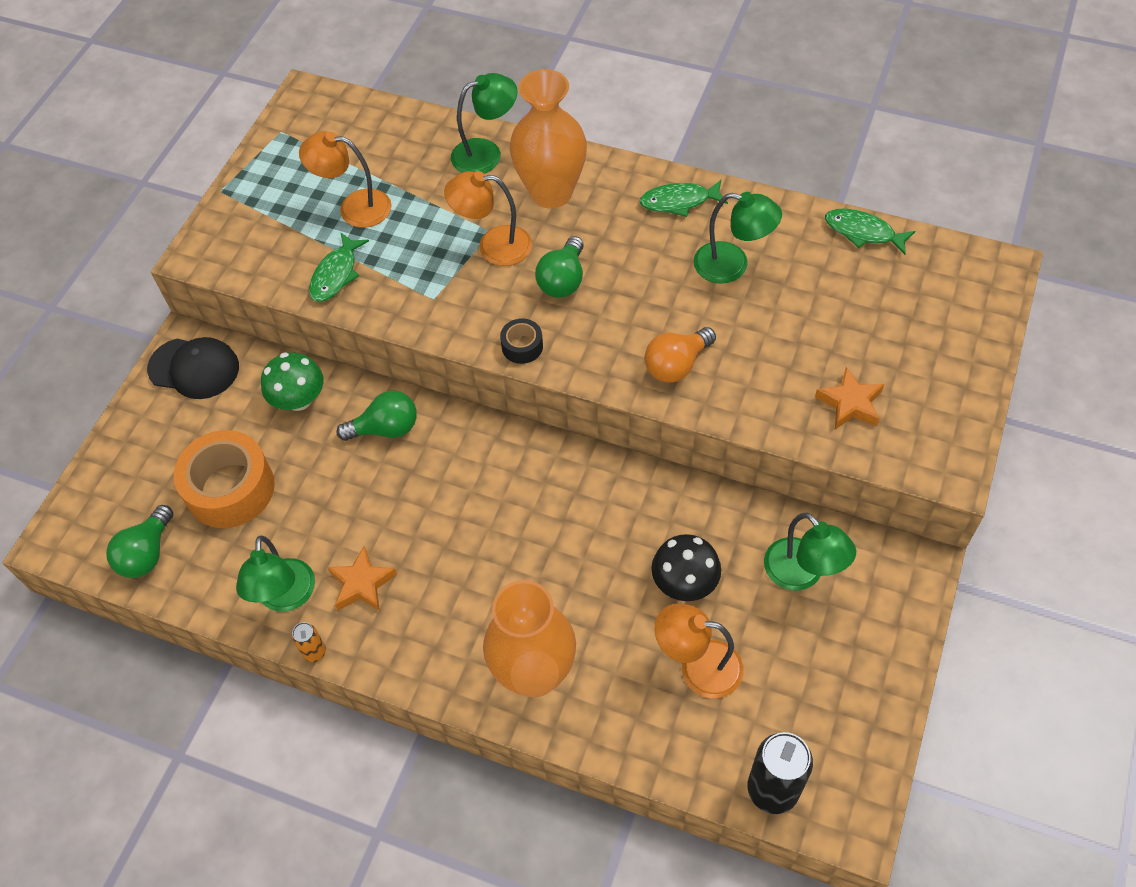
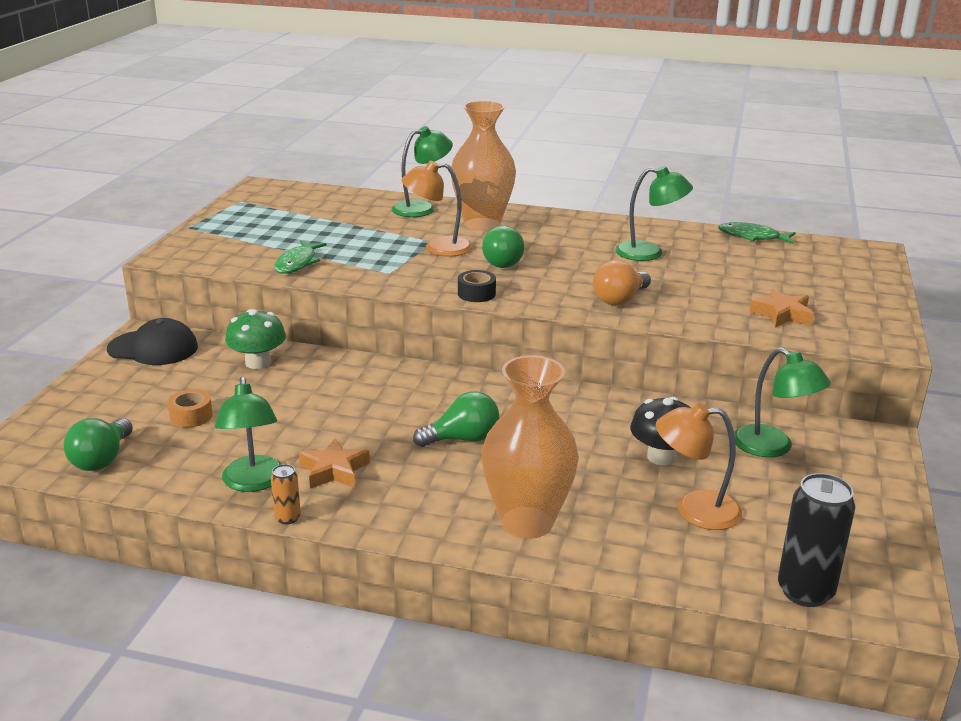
camera: 10 degrees left, 30 degrees down
(230, 489) = (191, 416): orange tape -> orange tape, size x0.47
(354, 207) = (310, 232): orange lamp -> none
(386, 428) = (345, 376): green light bulb -> green light bulb (463, 439)
(679, 201) = (592, 226): green fish -> none

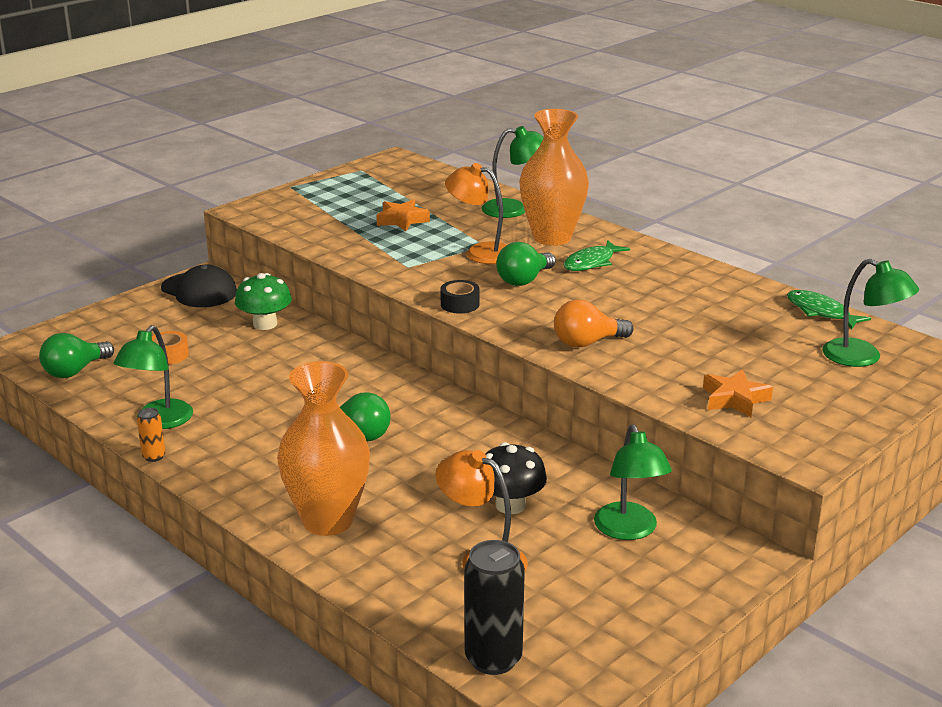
camera: 30 degrees right, 0 degrees up
(297, 263) = (341, 239): green fish -> green fish (591, 262)
(334, 470) = (226, 430): orange star -> orange star (402, 220)
(649, 253) = (681, 304): green lamp -> green lamp (862, 358)

